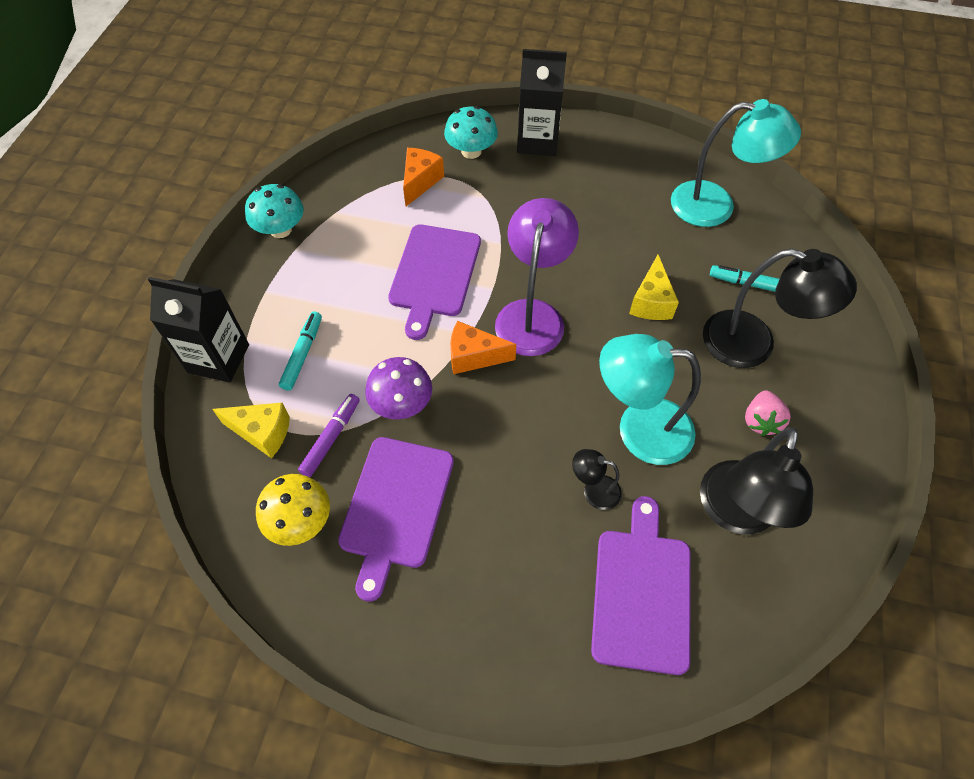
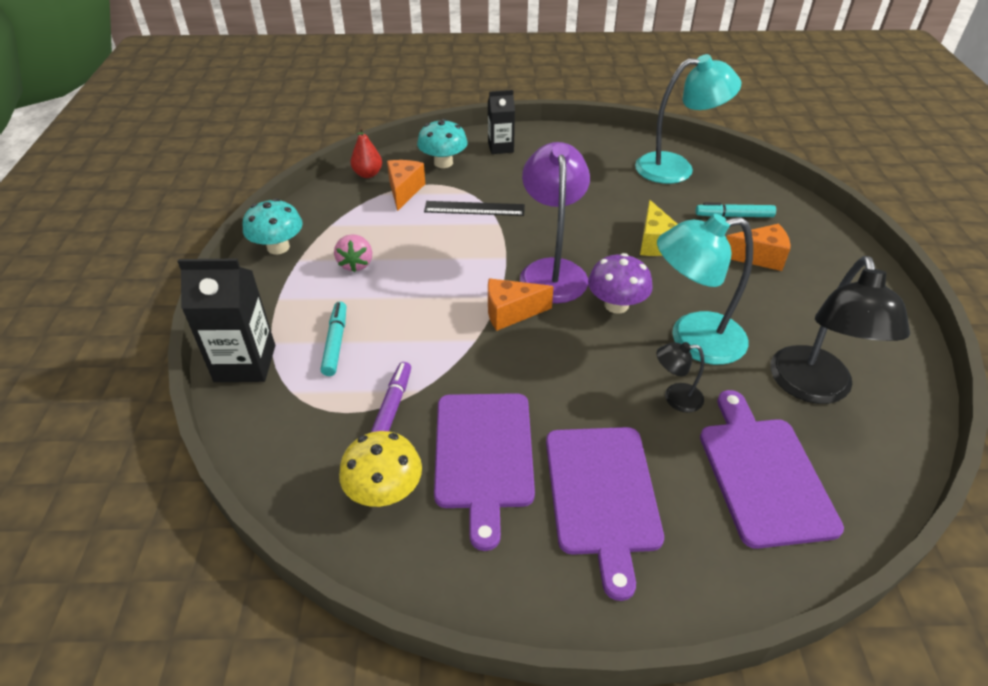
camera: 15 degrees left, 15 degrees down
(262, 433) = (315, 419): yellow cheese -> none
(391, 152) = (368, 174): none -> red pear
(401, 404) = (454, 364): purple mushroom -> purple mushroom (616, 305)
(434, 274) = (445, 256): purple cutting board -> purple cutting board (602, 495)
(482, 219) = (474, 208): none -> black ruler
(537, 141) = (500, 147): black carton -> black carton, size x0.64
(753, 344) = (759, 257): black lamp -> orange cheese
(760, 421) = (796, 312): pink strawberry -> pink strawberry (356, 264)

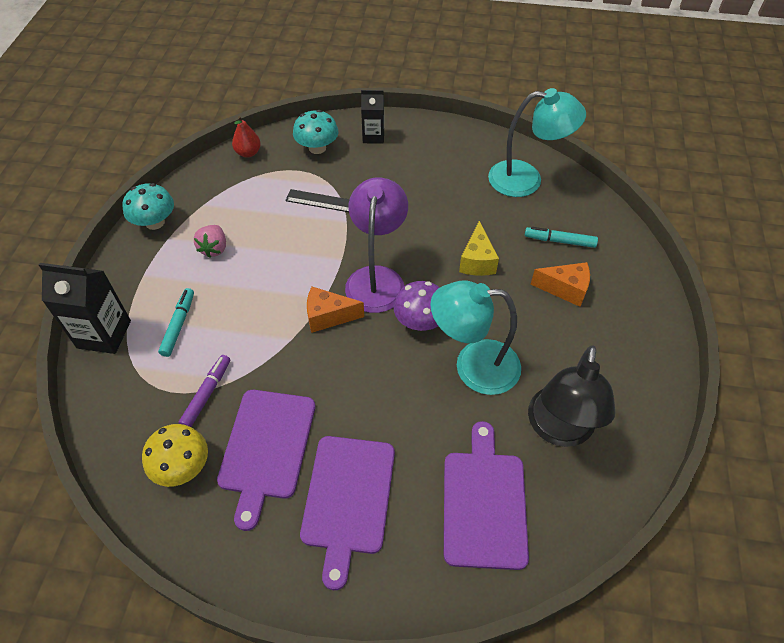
camera: 10 degrees right, 10 degrees up
(404, 191) = (274, 175): orange cheese -> none
(675, 398) = (438, 420): black lamp -> none

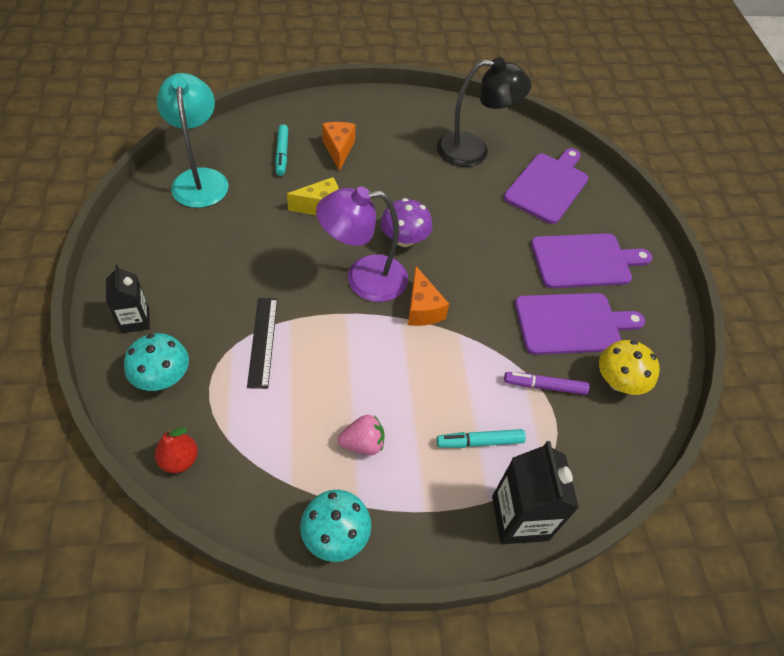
camera: 110 degrees left, 0 degrees up
(473, 366) = (438, 200): turquoise lamp -> none
(484, 503) = (548, 186): purple cutting board -> purple cutting board turned 135 degrees clockwise

